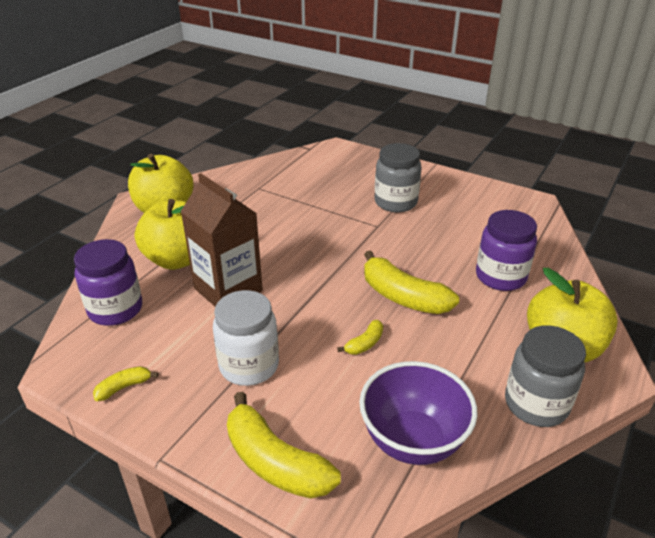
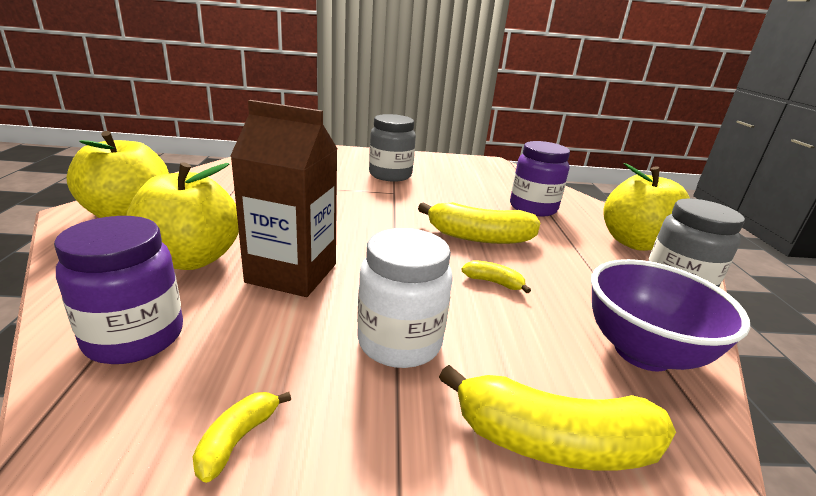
camera: 35 degrees left, 10 degrees down
(364, 344) = (493, 282): yellow banana -> yellow banana turned 75 degrees counterclockwise

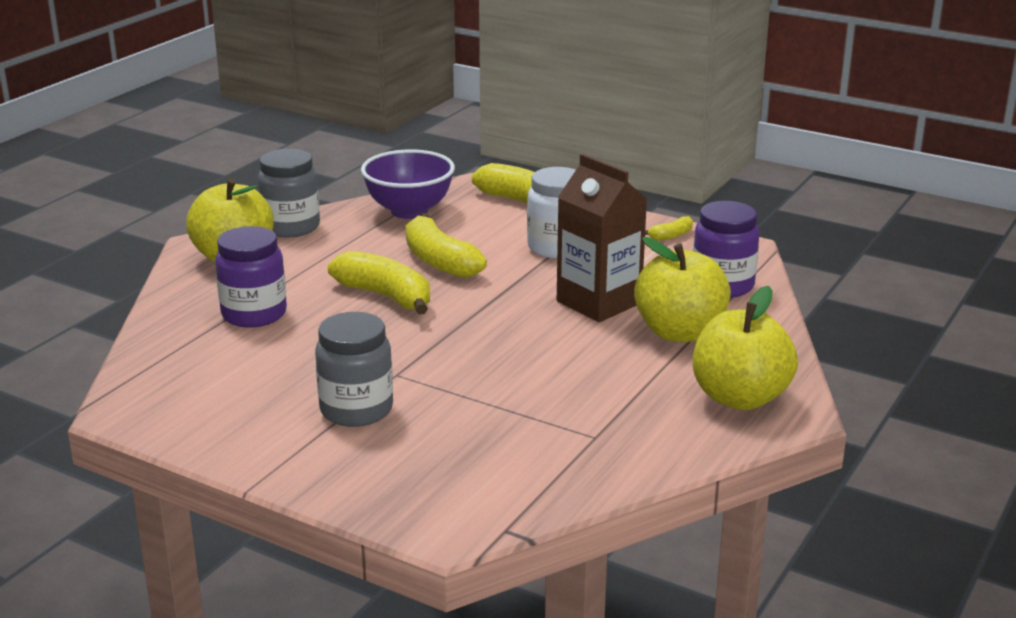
camera: 145 degrees left, 0 degrees up
(493, 282) = (439, 261): yellow banana -> yellow banana, size x2.10

